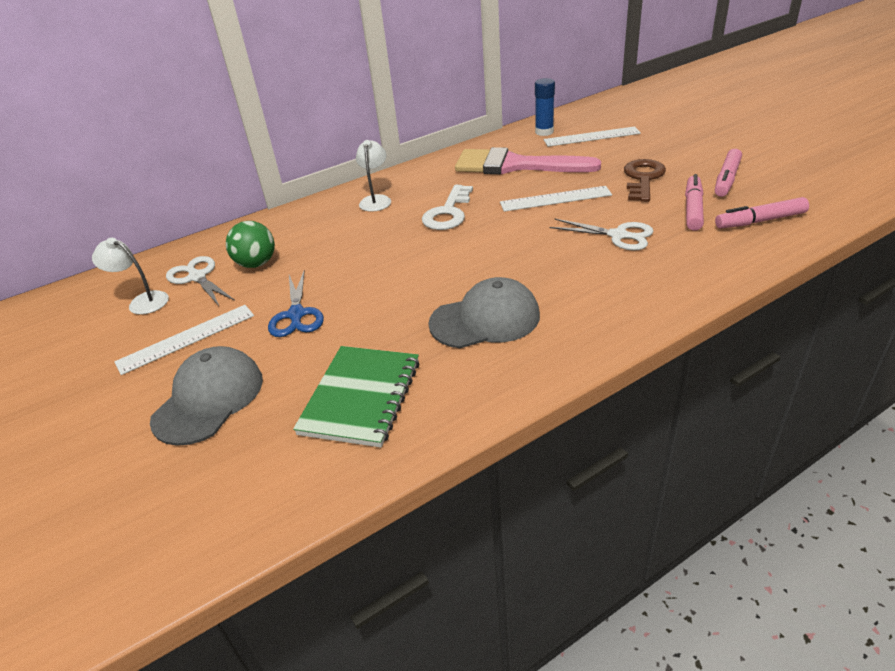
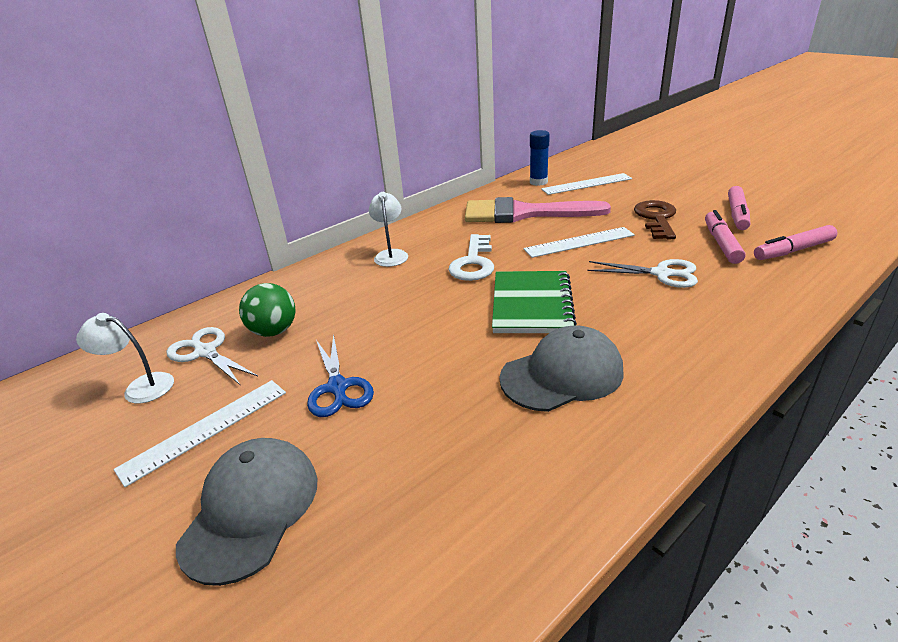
camera: 10 degrees left, 5 degrees down
(361, 397) = (450, 487): green notebook -> green notebook (531, 304)

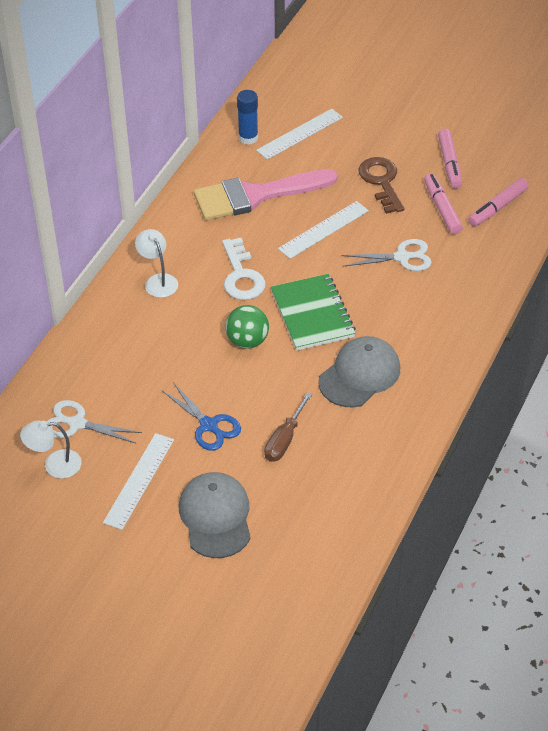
camera: 25 degrees left, 15 degrees up
(274, 331) = (118, 391): green ball -> green ball (247, 341)
(418, 428) = (284, 440): none -> brown screwdriver

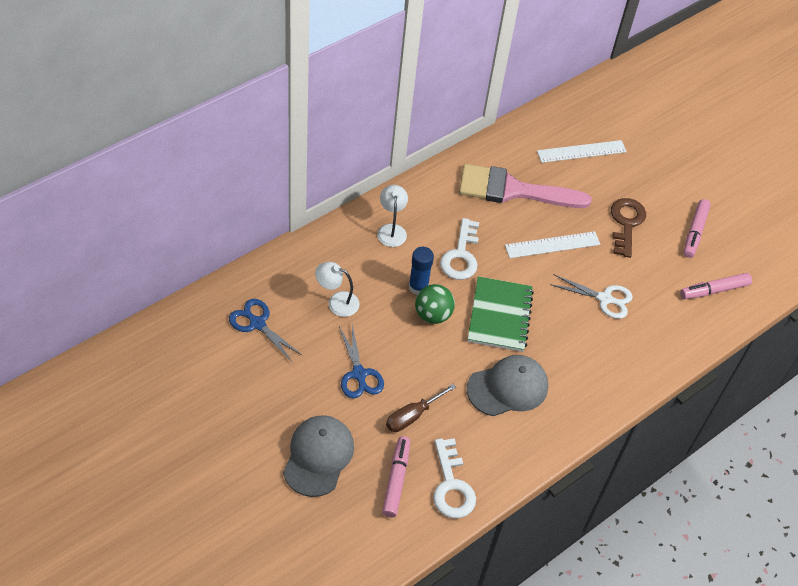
camera: 20 degrees right, 5 degrees up
(54, 465) = (220, 351): white lamp -> white lamp (337, 302)
(77, 423) = (257, 323): white scissors -> blue scissors
(139, 480) = (276, 395): white ruler -> none
(248, 138) = (536, 137): blue glue stick -> blue glue stick (418, 287)
(360, 484) = (451, 486): none -> white key
(442, 209) = (664, 270): pink marker -> pink marker (396, 480)

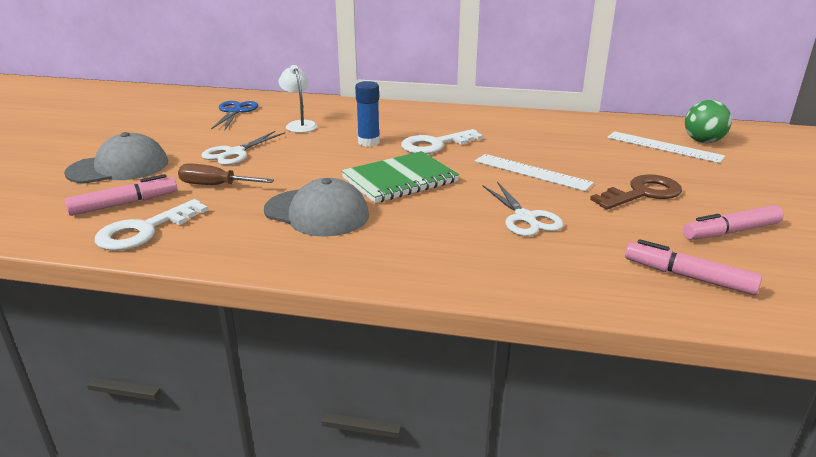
camera: 55 degrees right, 25 degrees down
(359, 374) = (234, 153): blue scissors -> white scissors
(391, 230) = (408, 117): white lamp -> none
(433, 315) = (348, 156): green ball -> green ball (703, 141)
(513, 190) = (550, 138): pink brush -> none

